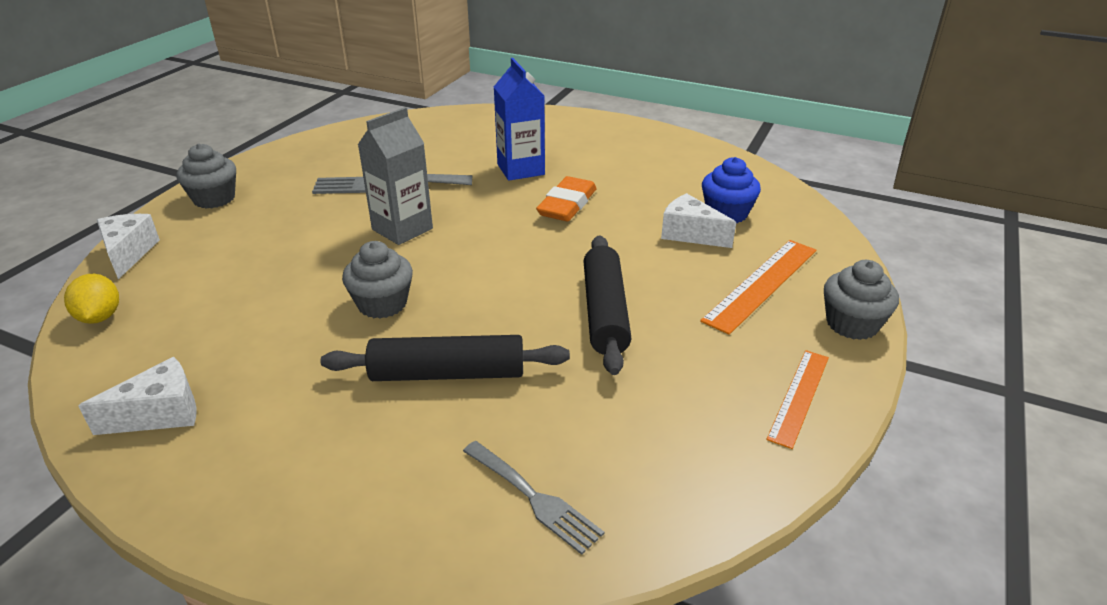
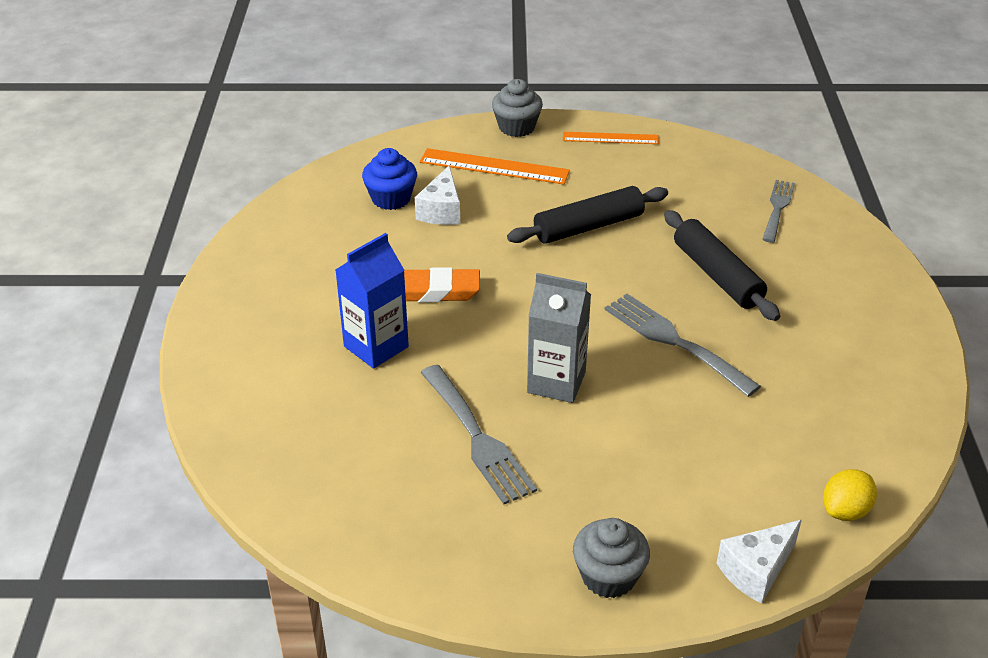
camera: 115 degrees left, 5 degrees up
(160, 414) = (882, 392): white cheese -> none
(382, 304) = (674, 341): grey cupcake -> grey fork

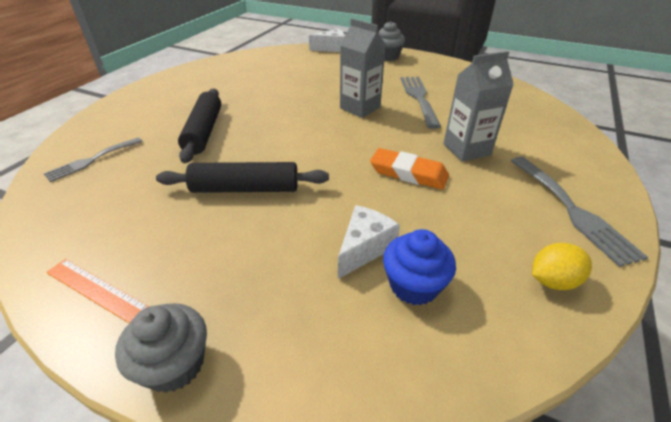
camera: 155 degrees left, 0 degrees up
(376, 346) = (466, 149): blue carton -> grey carton
(494, 166) = (266, 293): orange ruler -> none
(674, 341) = (276, 109): grey fork -> grey fork (572, 210)
(845, 510) = (280, 52): yellow lemon -> yellow lemon (552, 281)

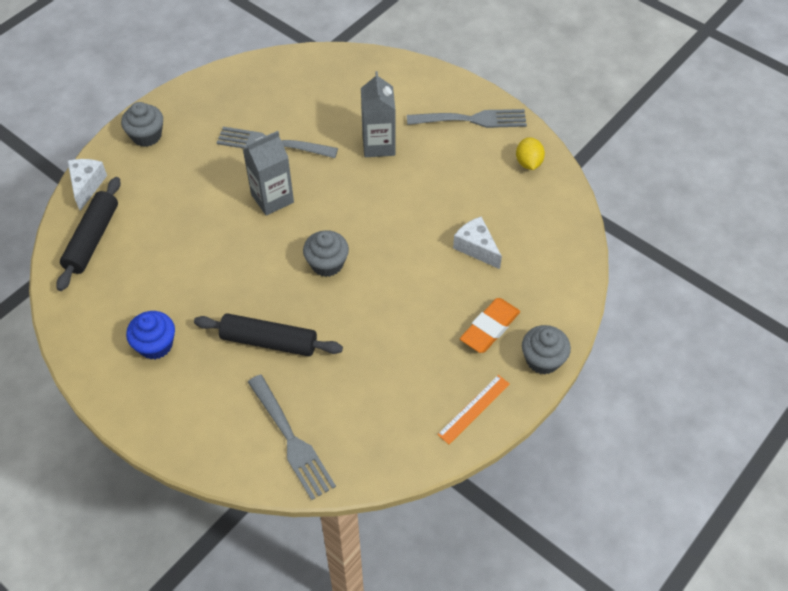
camera: 75 degrees left, 15 degrees up
(91, 160) = (292, 440): grey fork -> grey fork, size x1.51
(245, 189) = (384, 312): black rolling pin -> black rolling pin (92, 239)
(298, 145) = (327, 264): none -> grey cupcake
(408, 173) = (399, 196): orange eraser -> orange eraser (490, 328)
(414, 285) = (515, 231): blue cupcake -> blue cupcake (155, 345)

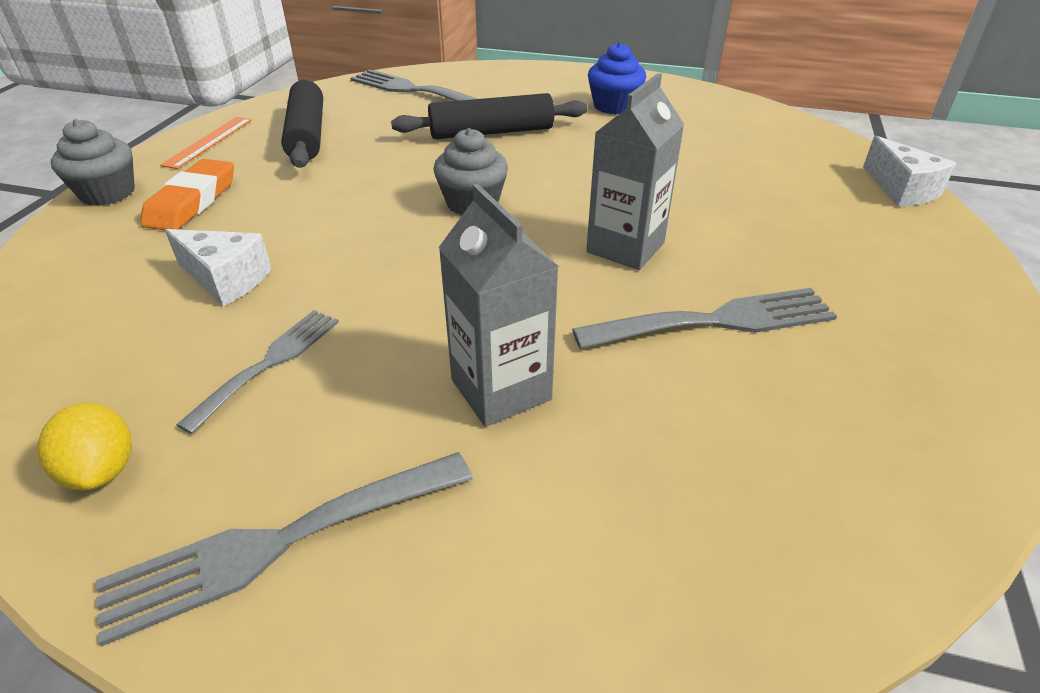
camera: 155 degrees right, 15 degrees down
(92, 239) = (803, 151): black rolling pin -> black rolling pin (307, 135)
(146, 136) = (933, 267): grey cupcake -> none
(463, 188) = (269, 363): none -> grey fork

